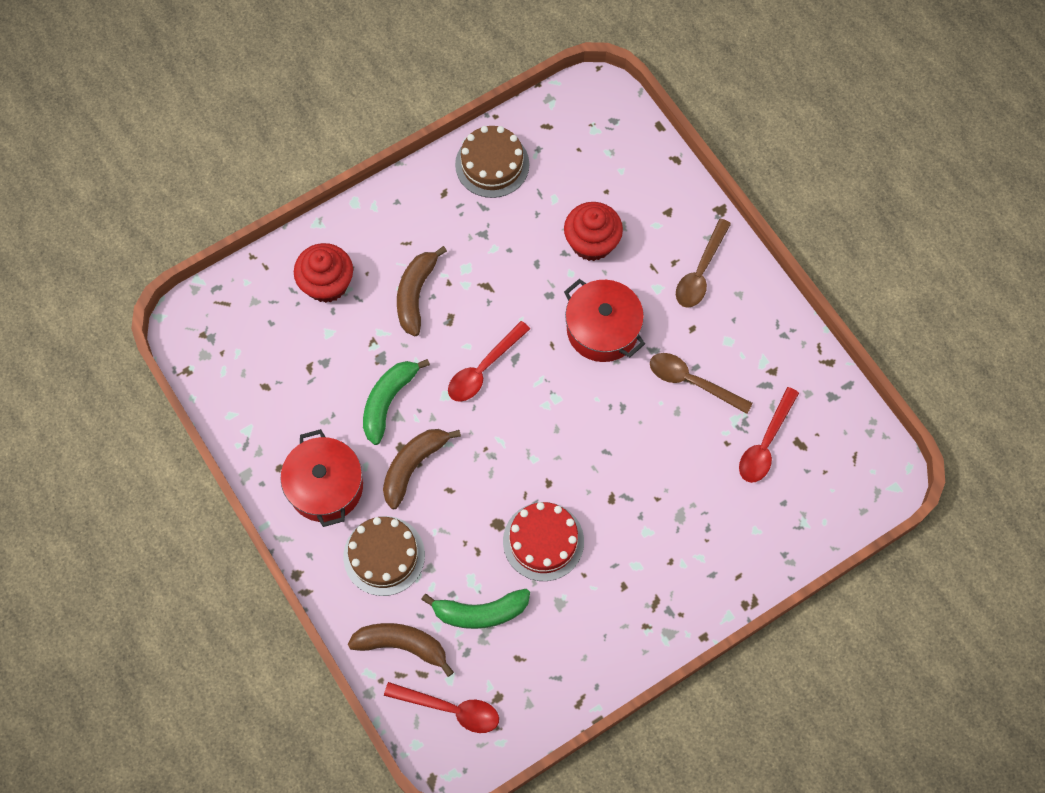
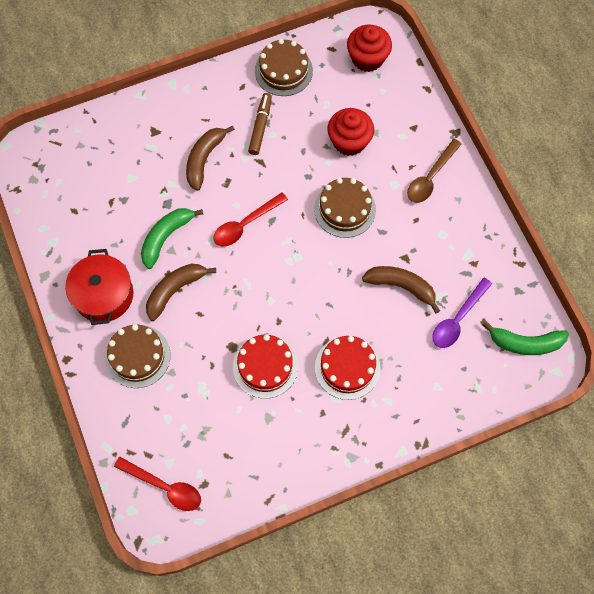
camera: 10 degrees right, 0 degrees up
(327, 284) = (138, 141): red cupcake -> red cupcake (367, 58)
(402, 645) = (137, 429): brown banana -> brown banana (401, 286)
(477, 241) = (260, 127): none -> brown marker
(480, 612) = (204, 414): green banana -> green banana (525, 343)
(602, 329) = (345, 209): red pot -> brown cake
(643, 525) = (347, 367): none -> red cake
(692, 382) = (408, 261): brown spoon -> none
(765, 443) = (458, 319): red spoon -> purple spoon

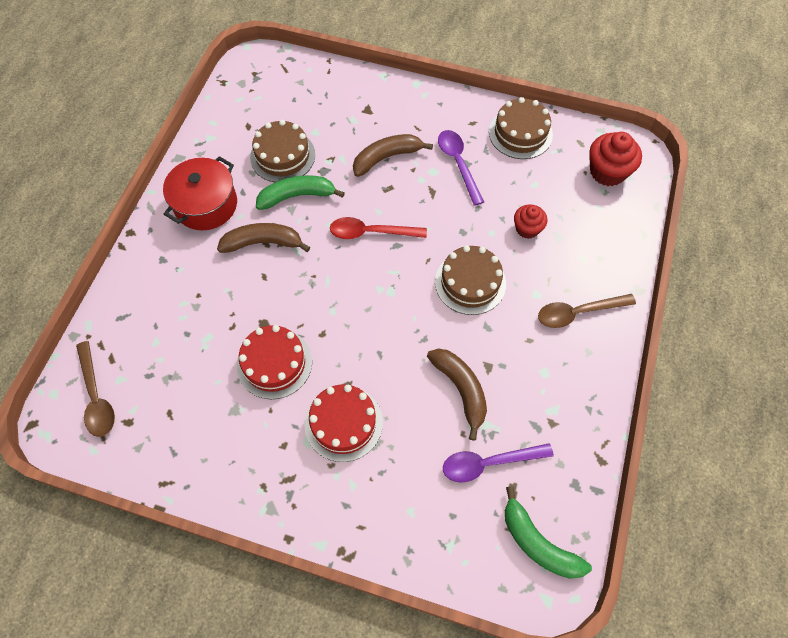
camera: 40 degrees right, 5 degrees down
(137, 356) = (183, 272): brown cake -> brown cake (282, 156)
(164, 487) = (96, 396): red spoon -> brown spoon
(260, 127) = (458, 164): brown marker -> purple spoon
(349, 141) = (527, 229): red cupcake -> red cupcake, size x0.63

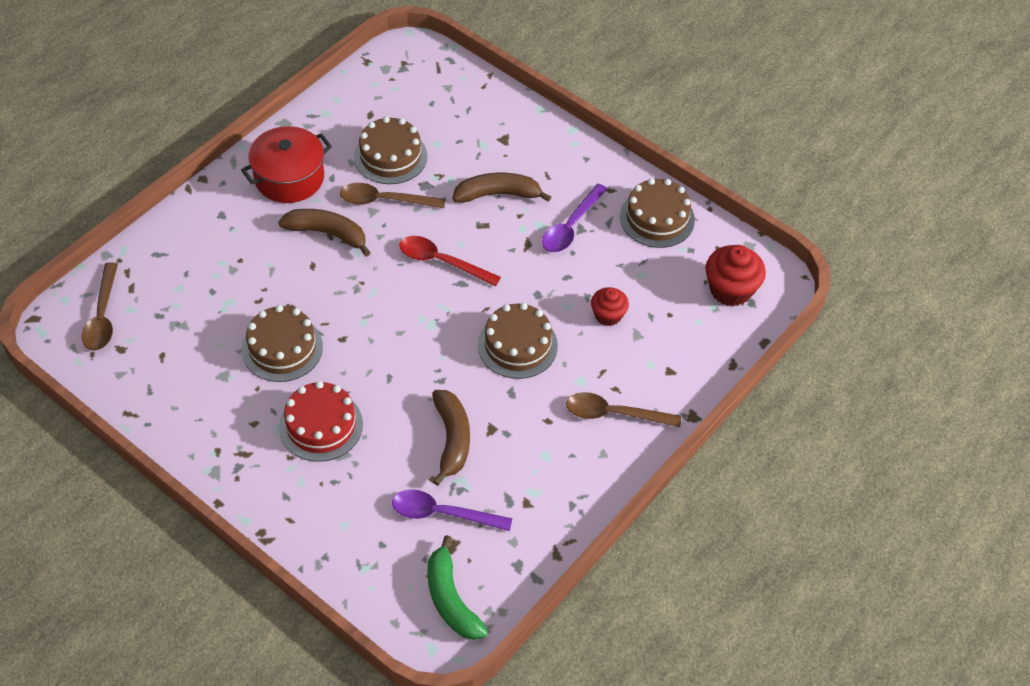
camera: 20 degrees right, 10 degrees down
(274, 363) = (282, 348): red cake -> brown cake
(297, 196) = (385, 200): green banana -> brown spoon
(458, 164) = (571, 226): purple spoon -> purple spoon turned 150 degrees counterclockwise

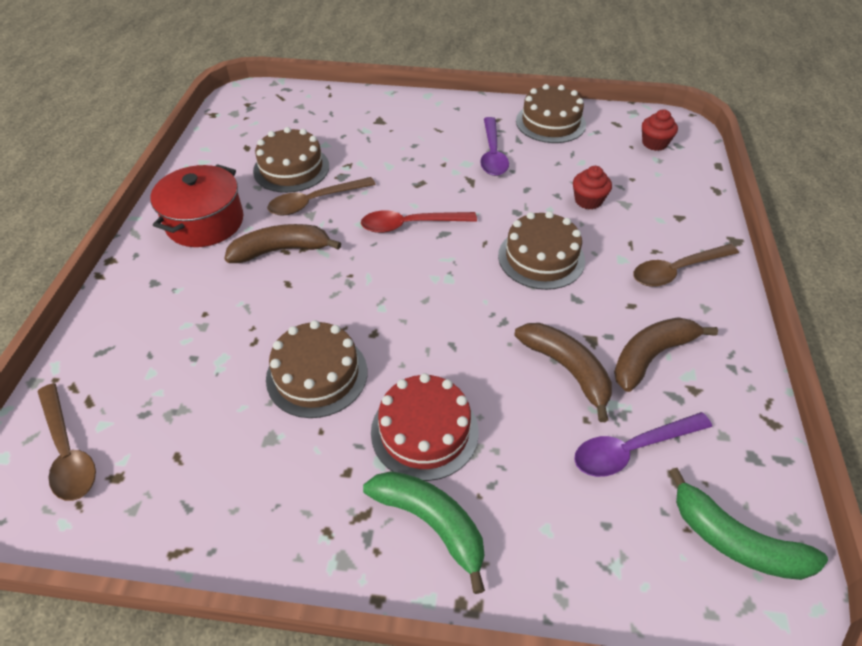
camera: 30 degrees left, 5 degrees down
(280, 481) = (431, 523): none -> green banana
(498, 194) = (411, 157): brown banana -> brown banana (651, 356)
(730, 289) = (654, 143): red cupcake -> red cupcake, size x0.63

